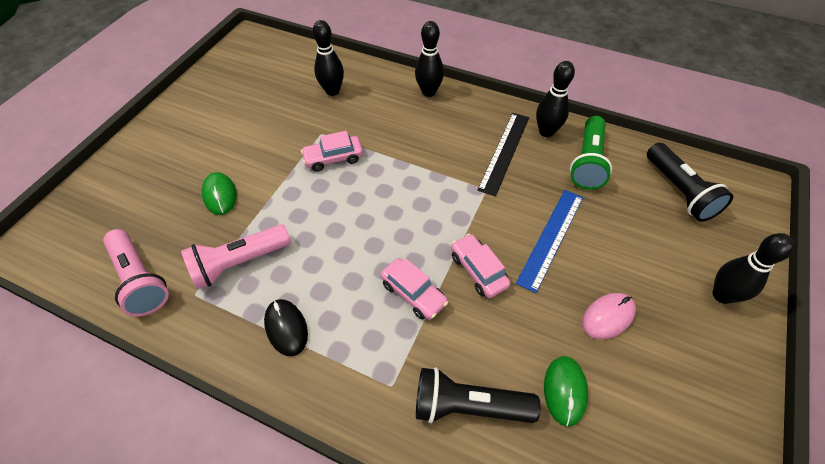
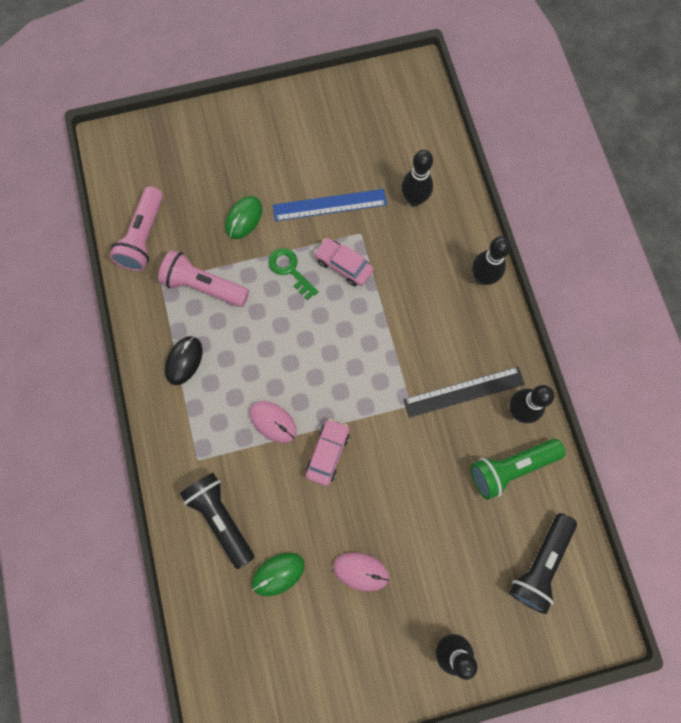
camera: 50 degrees right, 20 degrees up
(298, 193) = (290, 270): none -> green key
(413, 293) = (273, 422): pink car -> pink mouse
(551, 238) = (401, 487): blue ruler -> blue ruler (329, 205)

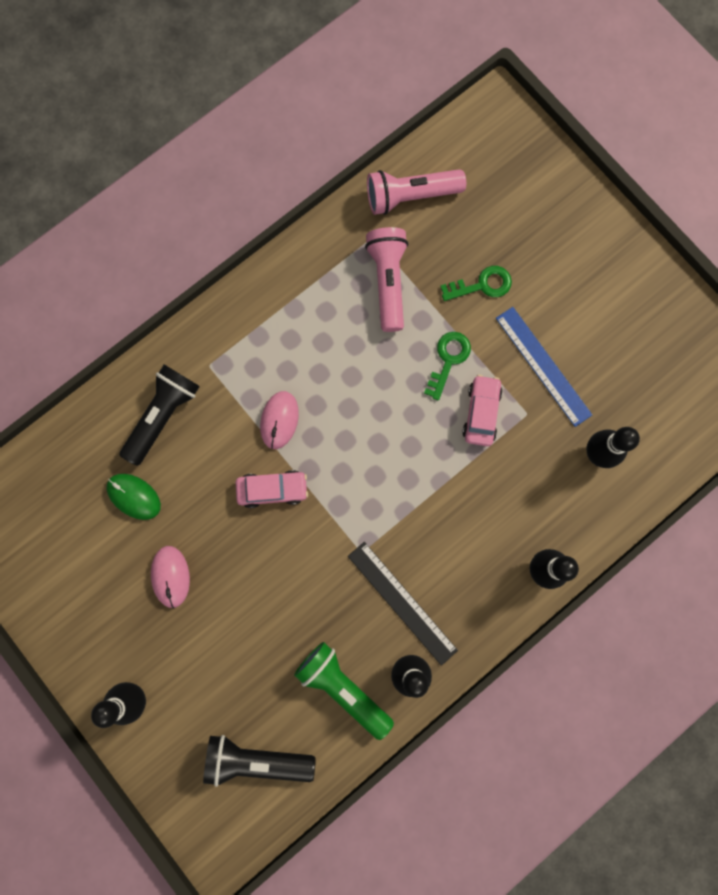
camera: 65 degrees right, 5 degrees up
(184, 361) = (301, 302): black mouse -> none
(244, 218) = (482, 285): green mouse -> green key

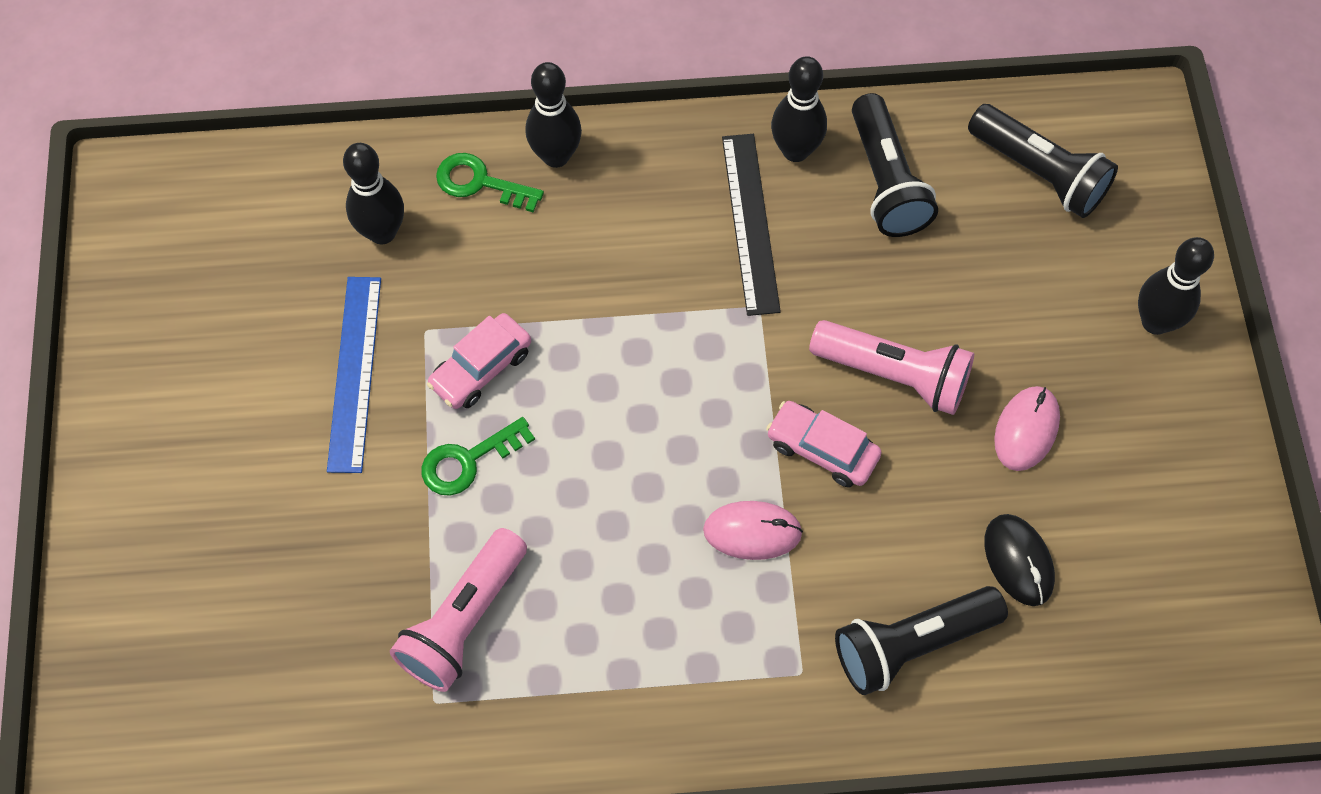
camera: 145 degrees left, 15 degrees down
(134, 496) = (1018, 561): green mouse -> black mouse
(279, 420) = (752, 531): pink mouse -> pink mouse turned 45 degrees clockwise
(343, 687) = (886, 181): green flashlight -> black flashlight
(410, 197) = (331, 726): pink flashlight -> pink flashlight (894, 375)
(482, 285) = (341, 528): green key -> green key (480, 183)

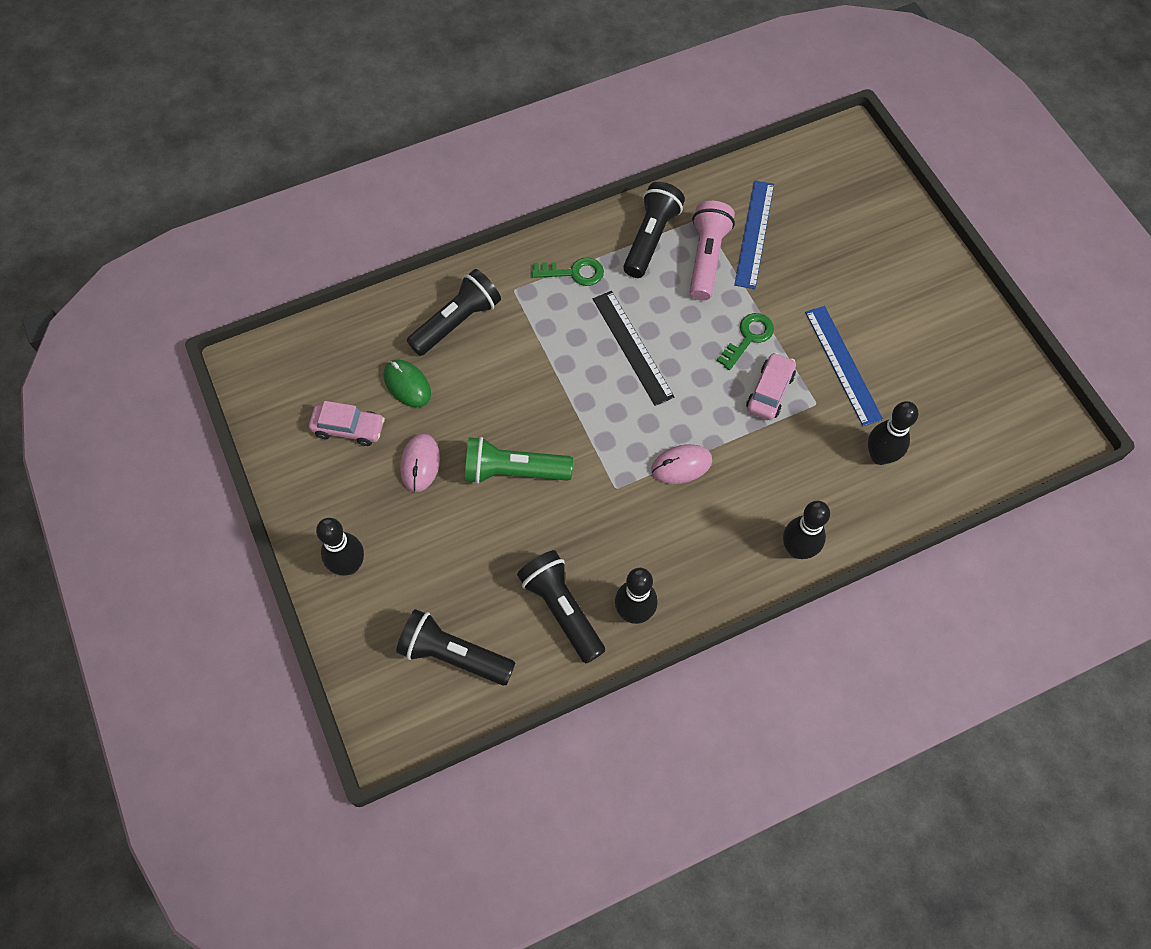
camera: 160 degrees right, 0 degrees up
(363, 639) = (754, 234): none -> blue ruler
(480, 183) = (837, 512): green key -> green key (574, 273)
(538, 691) = (650, 238): none -> black flashlight
(750, 223) = (644, 545): black ruler -> black ruler (632, 347)
(752, 531) = (568, 352): pink mouse -> pink mouse (681, 465)
(822, 449) = (543, 411): pink car -> pink car (348, 428)
(894, 375) = (513, 471): pink flashlight -> green flashlight
(1018, 561) = (407, 385): black mouse -> green mouse

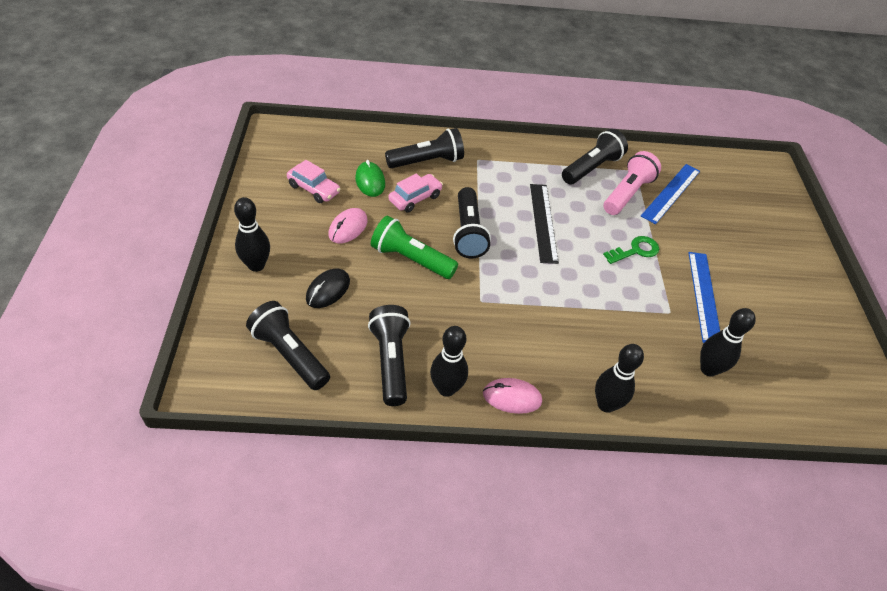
camera: 20 degrees right, 15 degrees down
(447, 557) = (328, 290): none -> black mouse
(557, 403) = (468, 232): none -> black flashlight
(574, 273) = (525, 166): green key -> none
(681, 465) = (540, 308): pink mouse -> pink mouse (512, 397)
(770, 392) = (635, 290): pink car -> pink car (415, 198)

